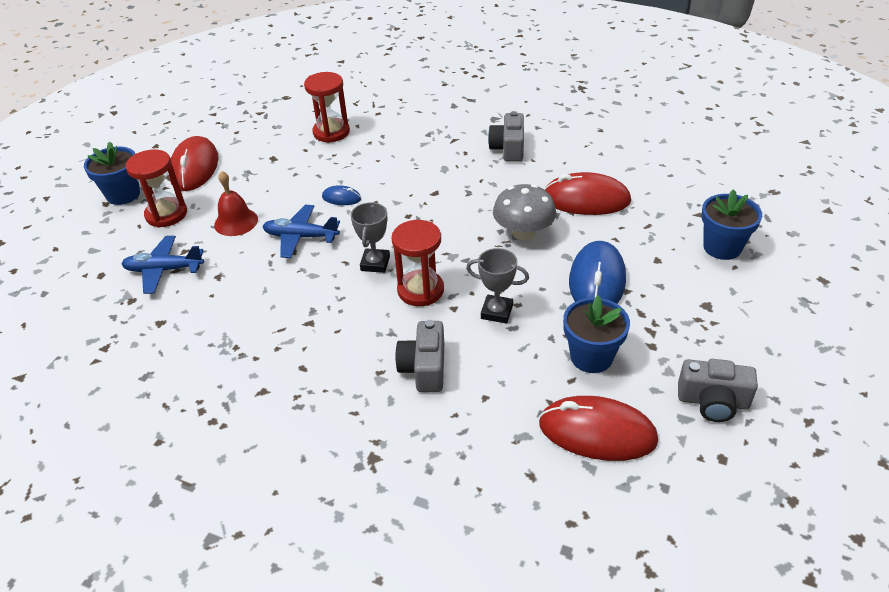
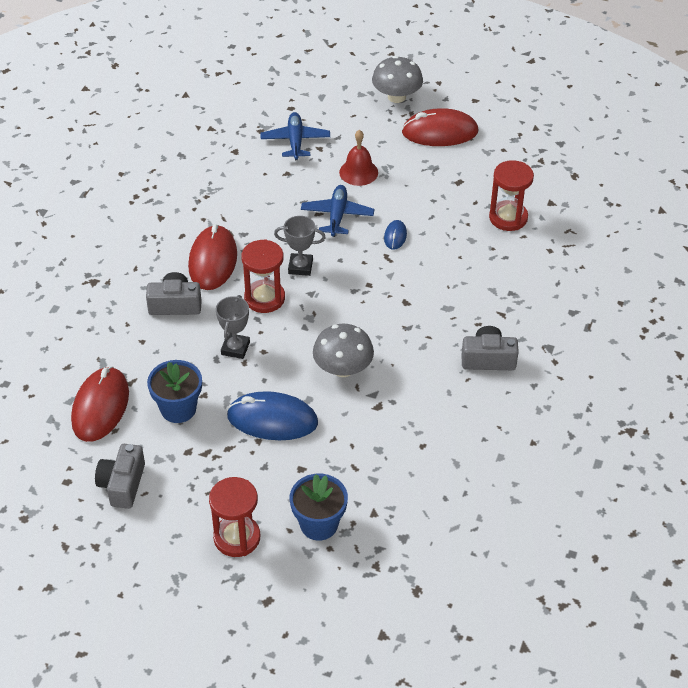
camera: 85 degrees right, 5 degrees up
(123, 194) = (396, 96): blue flower pot -> grey mushroom
(166, 214) = (368, 128): red hourglass -> red hourglass (237, 537)
(586, 200) = (397, 420): red mouse -> red mouse (213, 261)

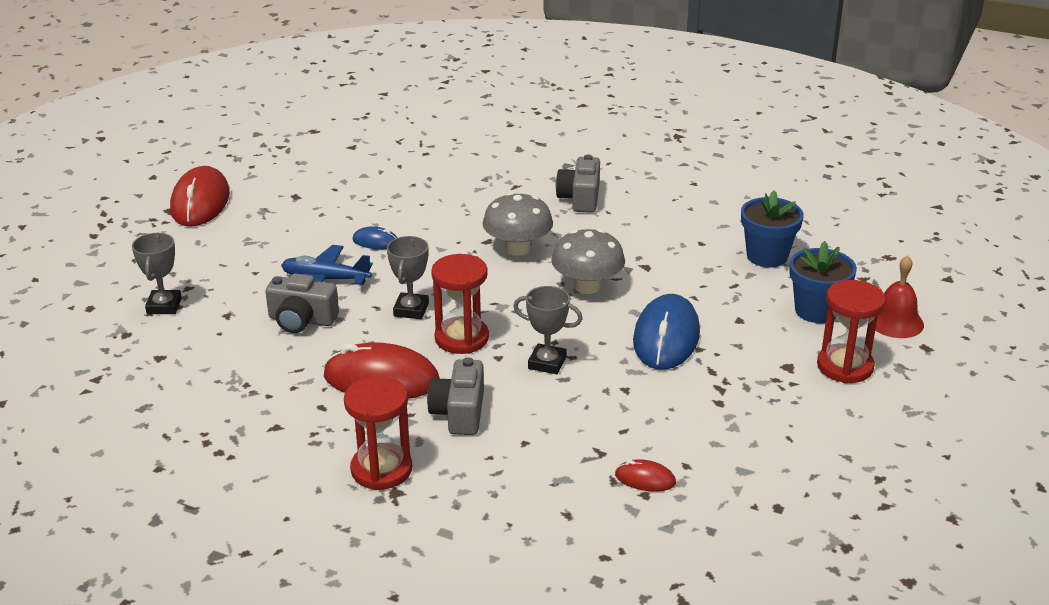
camera: 85 degrees left, 15 degrees down
(100, 407) = (645, 479): red mouse -> red mouse, size x0.48
(122, 484) = (777, 456): grey camera -> grey camera (301, 320)
(178, 409) = (649, 410): blue flower pot -> blue flower pot (767, 256)
(295, 141) = (164, 306): blue plane -> grey trophy
(358, 172) = (249, 261): red bell -> red bell (895, 322)
(396, 96) = (114, 227): grey mushroom -> grey mushroom (518, 248)
(508, 218) = (367, 171): red hourglass -> red hourglass (381, 470)

